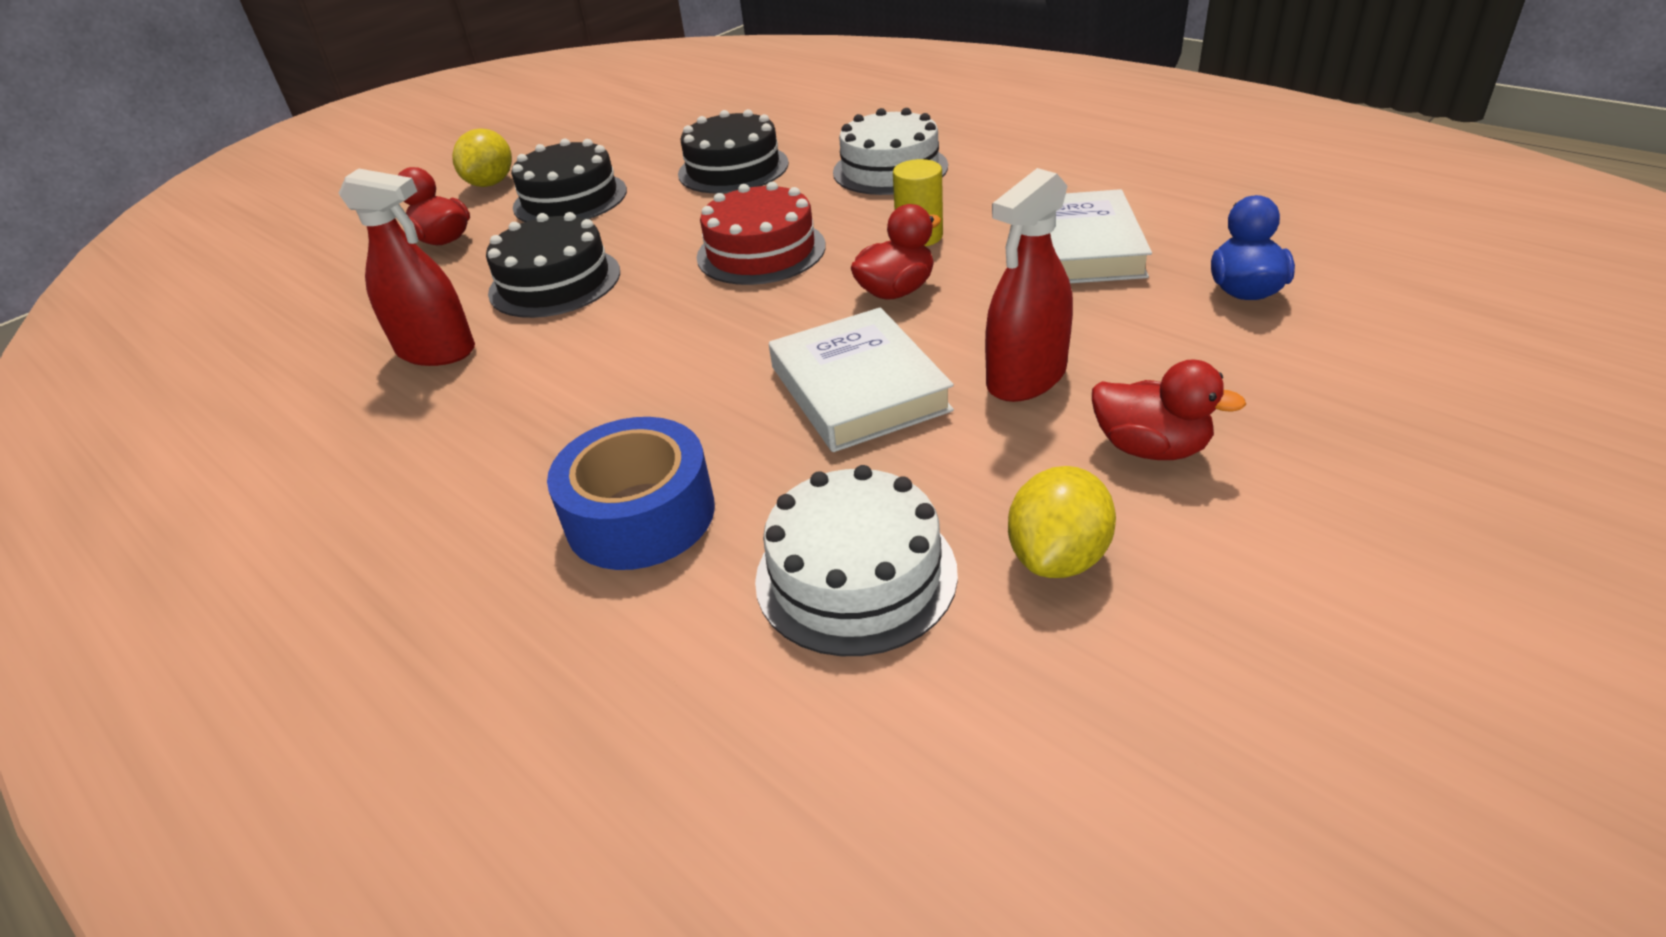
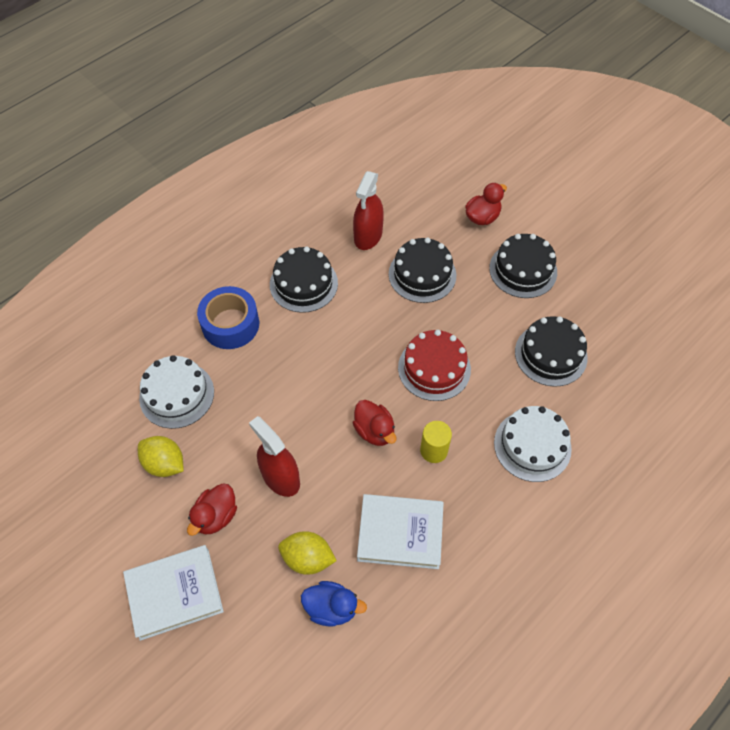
camera: 90 degrees right, 20 degrees up
(491, 183) = (553, 227): yellow lemon -> yellow lemon (307, 558)
(541, 418) = (303, 284): none -> black cake
(858, 388) = (291, 405): white book -> white book (175, 593)

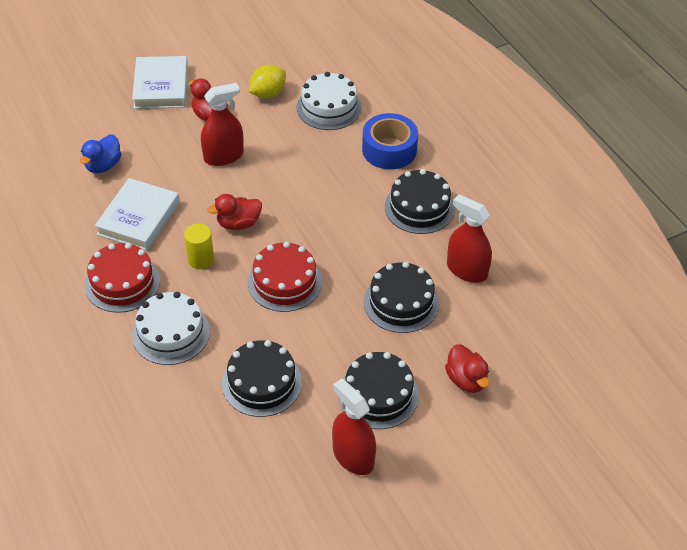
camera: 105 degrees right, 10 degrees down
(307, 558) = (148, 159): yellow lemon -> none
(492, 514) = (122, 283): none -> red cake
(587, 273) = (353, 456): none -> red spray bottle

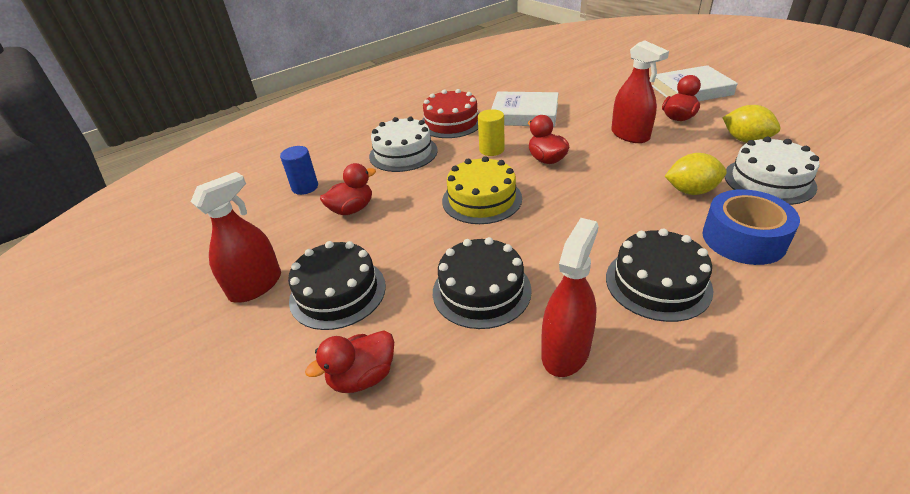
camera: 85 degrees right, 10 degrees down
(103, 165) = (573, 89): blue duck -> none
(202, 425) = (305, 187): none -> blue cylinder
(262, 383) = (352, 209): black cake -> red duck
(284, 282) = (481, 199): red cake -> yellow cake
(325, 152) = (691, 191): none -> yellow lemon

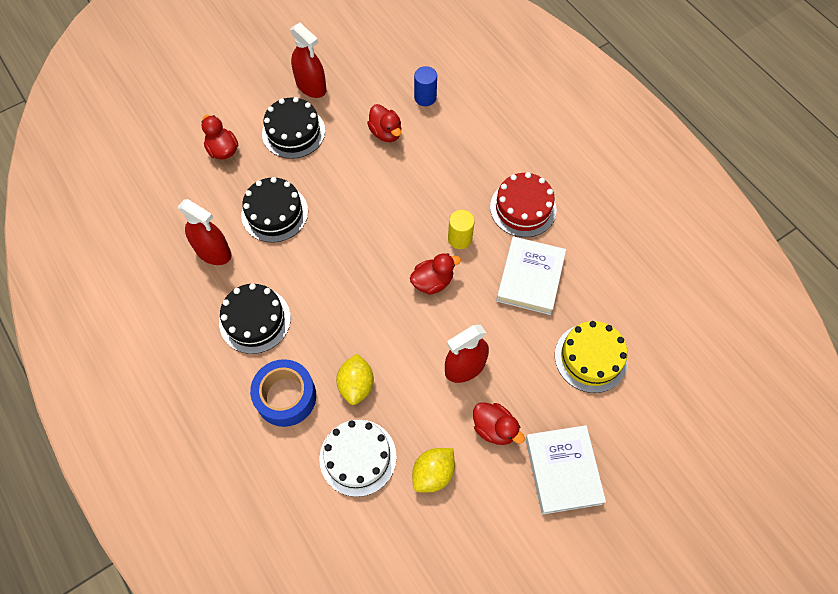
camera: 90 degrees right, 25 degrees up
(403, 153) = (468, 166): white cake -> none
(481, 199) = (379, 223): yellow cake -> yellow cake (591, 358)

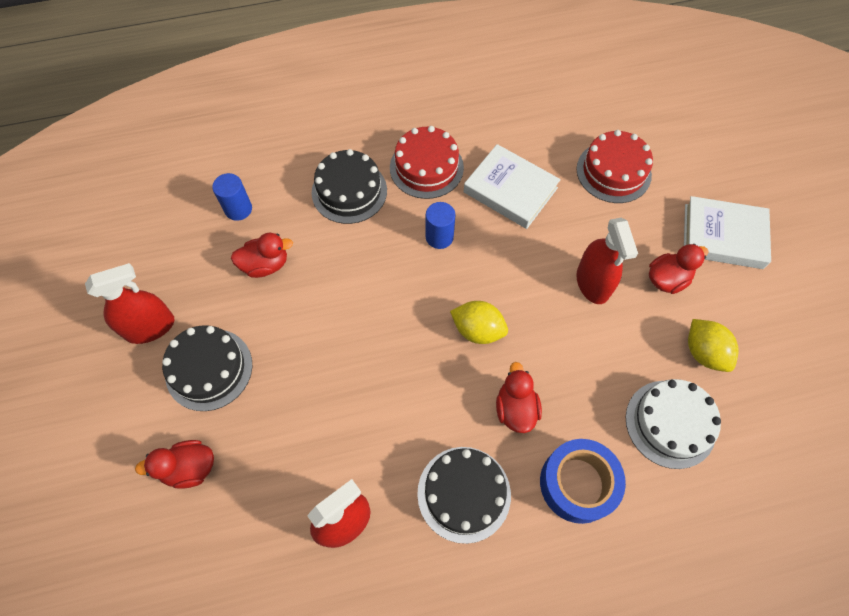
camera: 70 degrees left, 0 degrees up
(274, 213) = (320, 426): black cake -> black cake (349, 191)
(356, 385) = (584, 399): yellow lemon -> yellow lemon (477, 330)
(432, 282) = (482, 280): red duck -> red duck (515, 408)
(459, 238) = (439, 237): yellow cylinder -> blue cylinder
(591, 358) = (613, 172): yellow cake -> red cake

